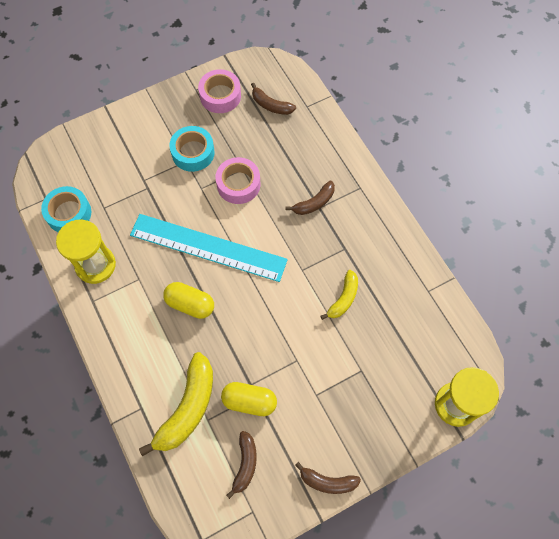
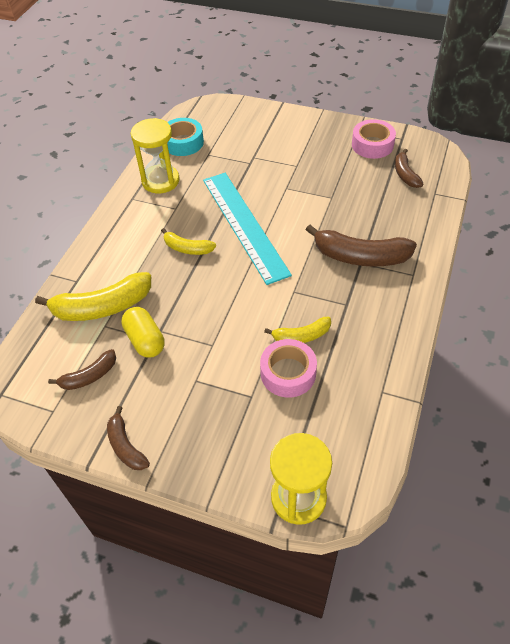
camera: 50 degrees right, 15 degrees down
(190, 304) = (187, 248): yellow capsule -> yellow banana
(193, 152) = (308, 164): turquoise tape -> none
(238, 184) = (316, 204): pink tape -> pink tape (288, 373)
(314, 203) = (360, 256): brown banana -> brown banana, size x1.77

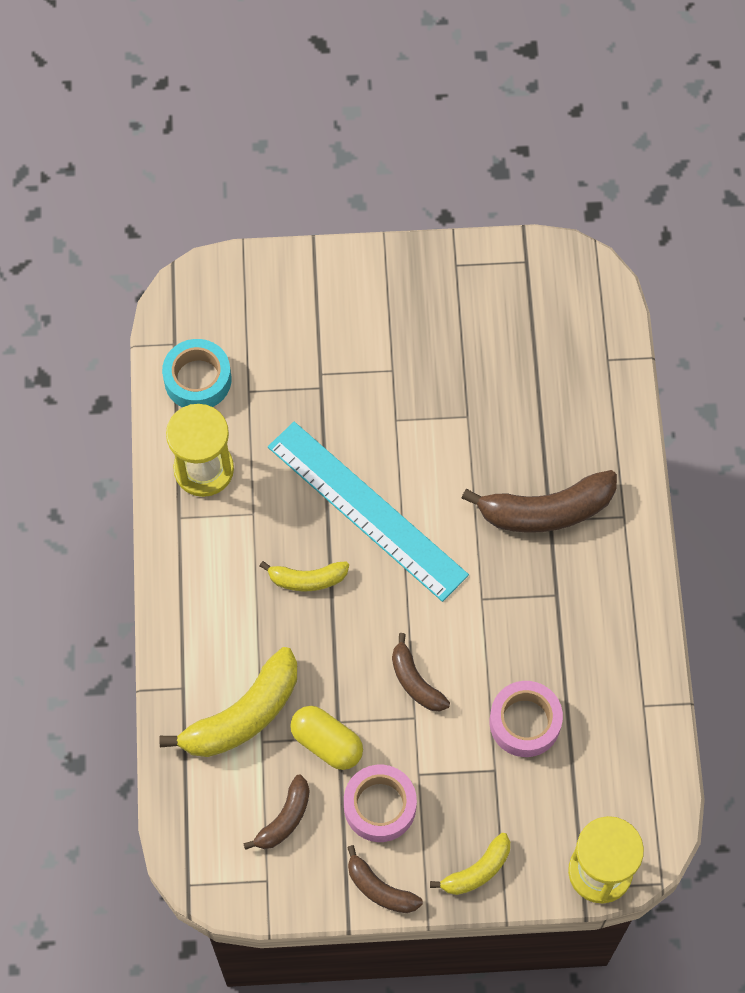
camera: 25 degrees left, 15 degrees up
(301, 336) = (519, 664): yellow banana -> yellow banana (477, 871)
(372, 145) = (487, 290): pink tape -> pink tape (380, 806)
(405, 174) = (555, 336): brown banana -> brown banana (415, 681)

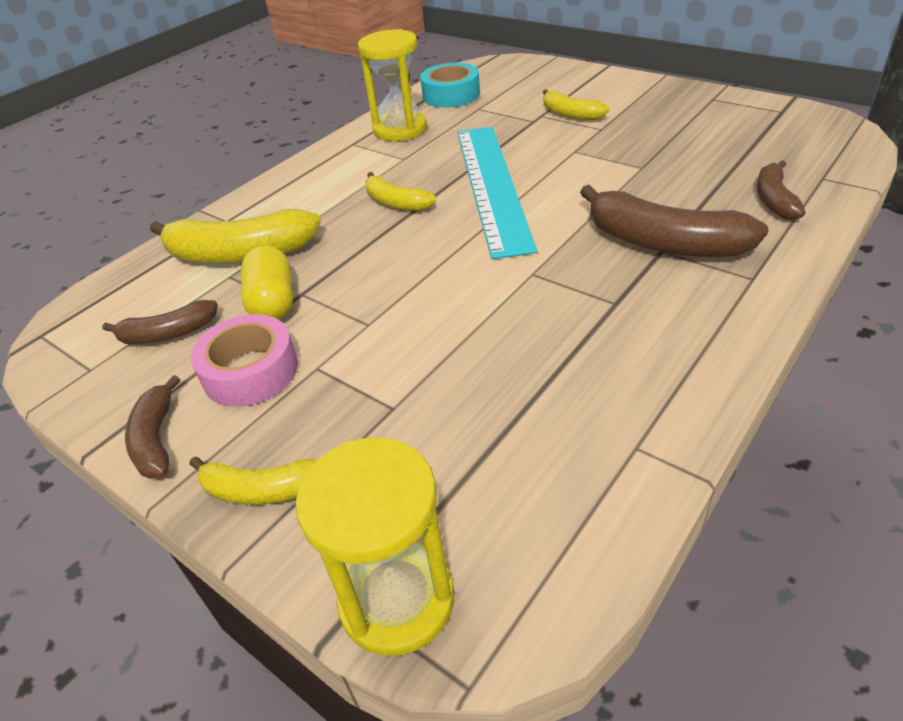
camera: 45 degrees right, 25 degrees down
(347, 358) = (570, 114): none -> yellow banana
(415, 681) = (401, 299): brown banana -> brown banana (774, 199)
(525, 722) = (471, 384): pink tape -> none

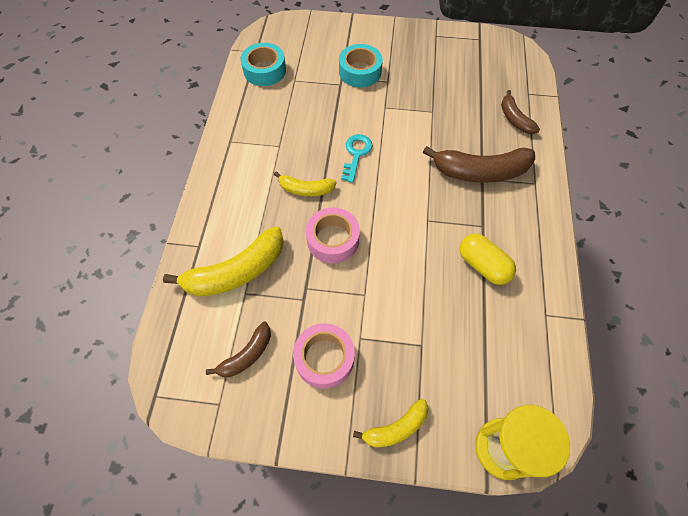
camera: 35 degrees left, 20 degrees up
(156, 439) = (310, 429): brown banana -> none
(273, 302) = (293, 302): yellow capsule -> yellow capsule (483, 265)
(382, 257) = (333, 239): none -> pink tape
(400, 129) = (254, 117): yellow hourglass -> none
(492, 185) = (356, 154): turquoise ruler -> turquoise key
(570, 114) = (360, 71): yellow banana -> turquoise tape

